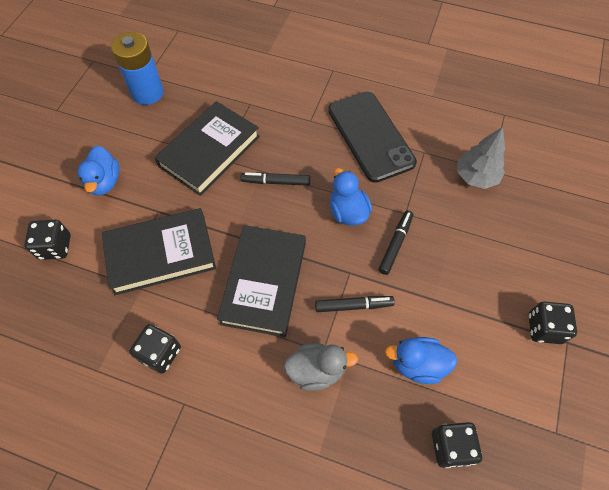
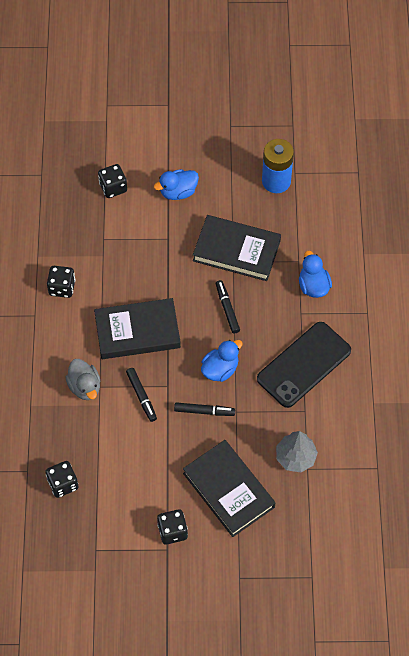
camera: 70 degrees right, 0 degrees up
(161, 254) = (134, 256): black book -> black book (229, 490)
(417, 364) = (112, 450): blue duck -> blue duck (313, 286)

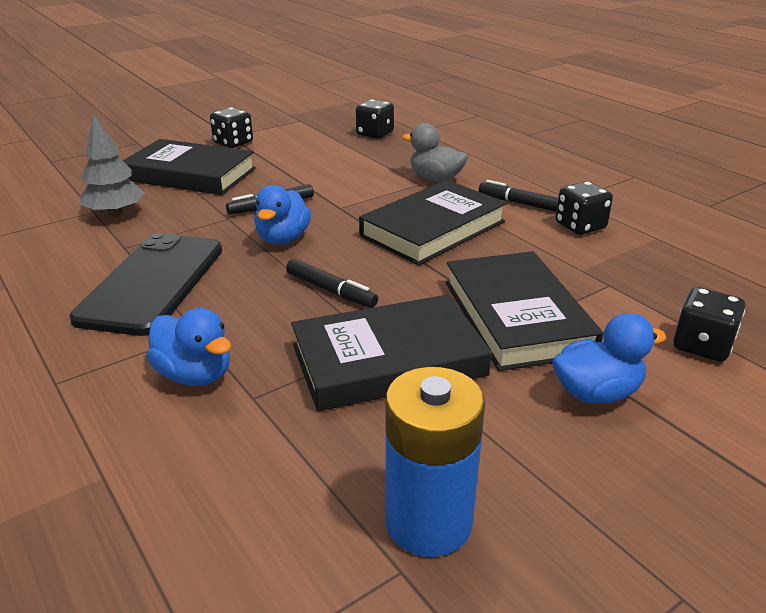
camera: 145 degrees right, 30 degrees down
(141, 396) = (362, 192): black marker -> black marker (520, 203)
(164, 244) = (516, 316): none -> black book
(178, 192) = (596, 393): blue duck -> blue duck turned 45 degrees clockwise

